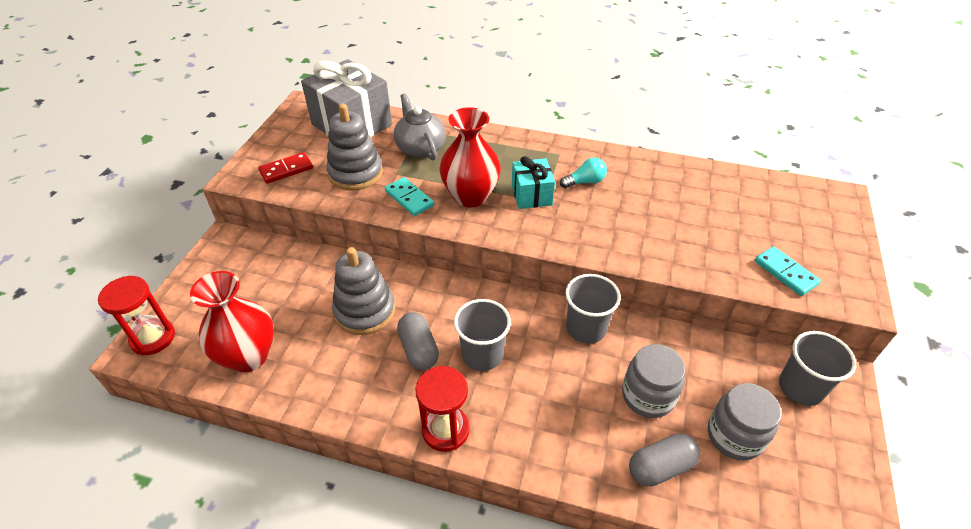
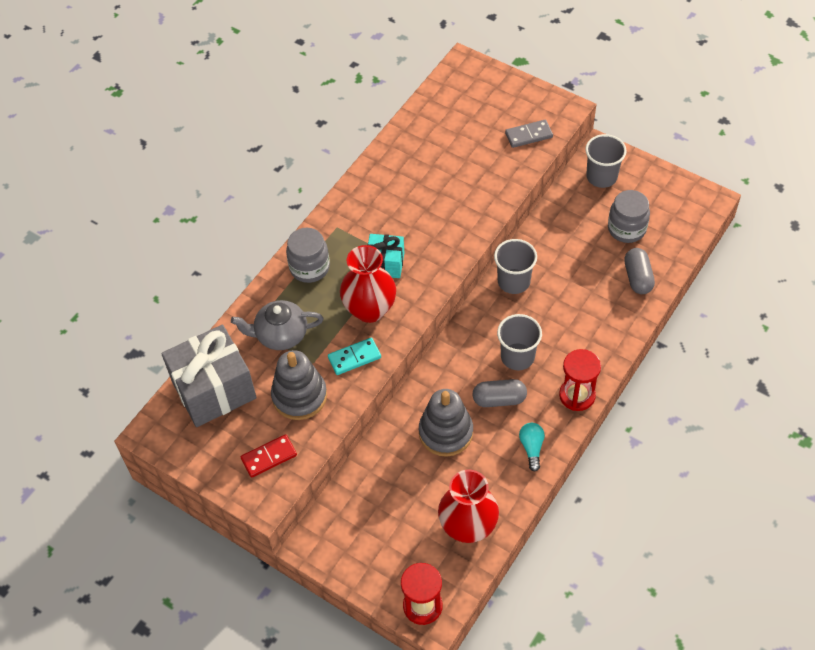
camera: 70 degrees left, 10 degrees up
(286, 170) = (269, 457): red domino -> red domino turned 75 degrees clockwise
(585, 182) = (383, 220): turquoise light bulb -> turquoise light bulb (531, 448)
(648, 396) = (583, 264): grey jar -> grey jar (309, 267)
(785, 273) = (528, 135): turquoise domino -> grey domino

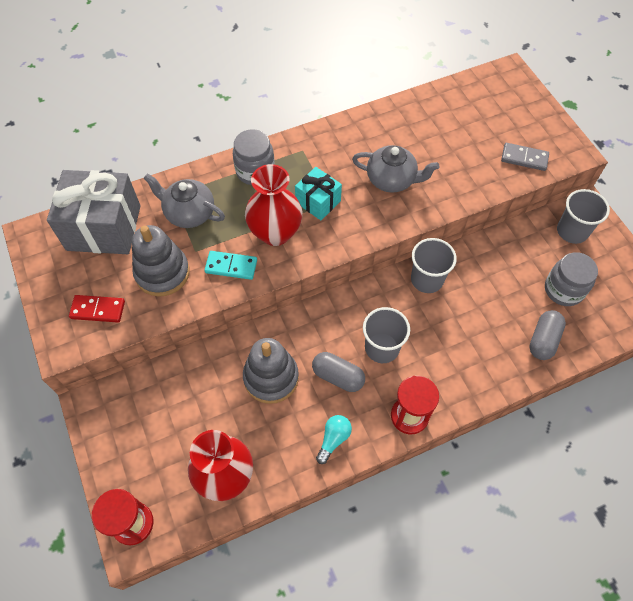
camera: 30 degrees right, 5 degrees up
(433, 212) = (391, 180): none -> grey teapot

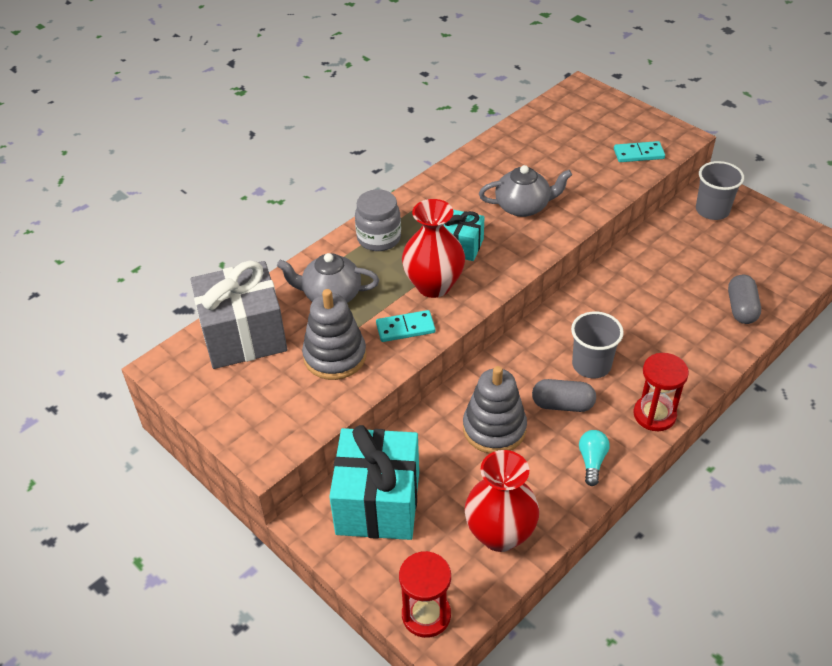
camera: 20 degrees left, 15 degrees down
(98, 310) = (283, 411): red domino -> none
(148, 409) = (378, 502): none -> turquoise gift
(427, 279) = (599, 292): grey cup -> none
(524, 158) = (638, 154): grey domino -> turquoise domino
(563, 290) = (734, 261): grey jar -> none

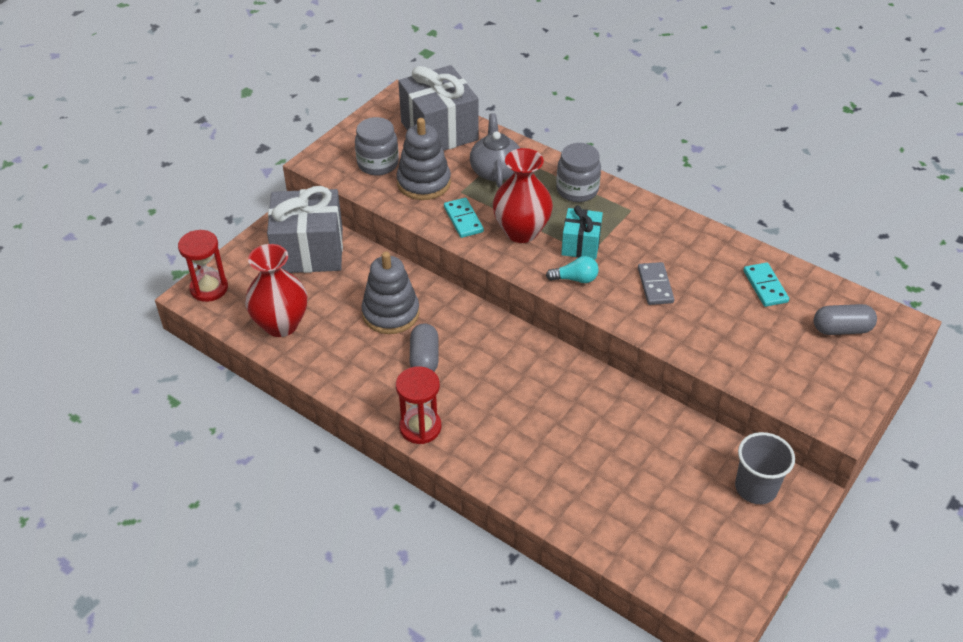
camera: 80 degrees right, 0 degrees up
(288, 396) = (378, 164): none -> grey jar
(378, 502) = (309, 251): turquoise gift -> grey gift
(523, 207) = (655, 285): grey teapot -> grey domino
(591, 365) = (478, 378): grey cup -> none
(592, 461) = (360, 381): turquoise light bulb -> turquoise light bulb (575, 279)
(638, 154) = (786, 380): turquoise domino -> turquoise domino (765, 286)
(741, 308) = (587, 508): grey capsule -> grey capsule (841, 329)

